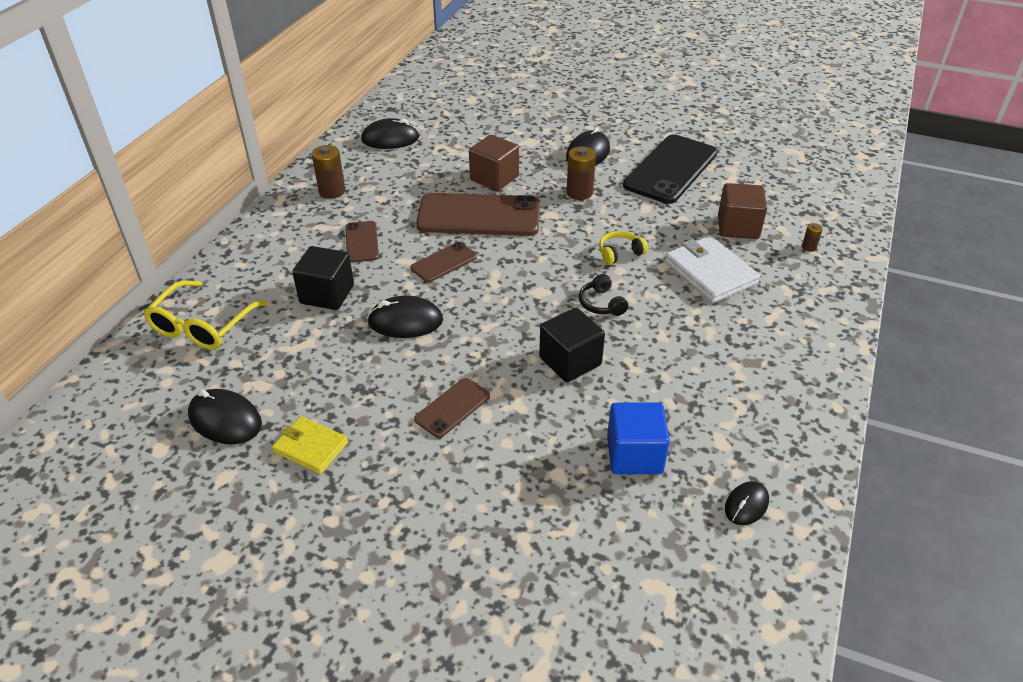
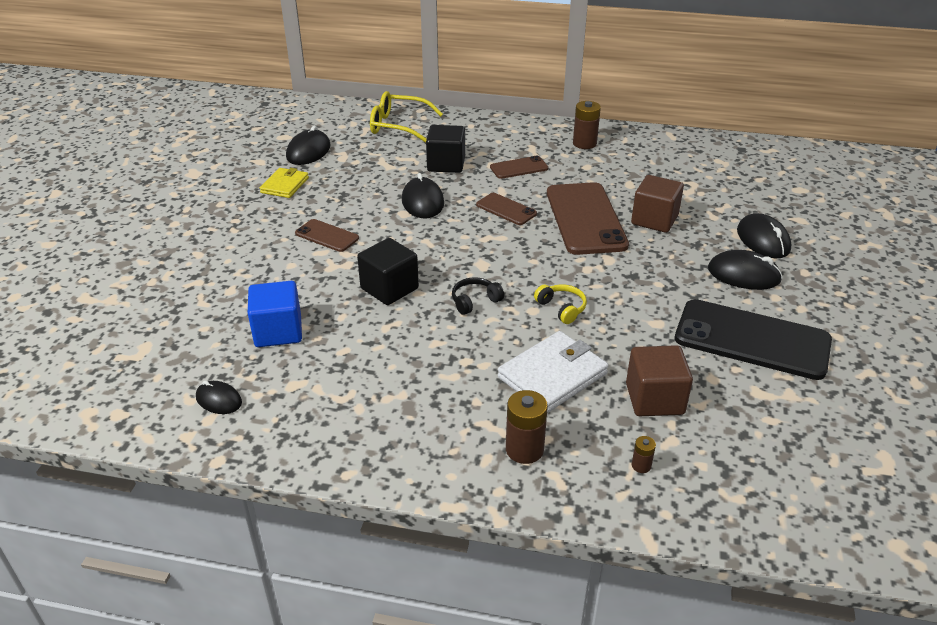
camera: 80 degrees right, 5 degrees down
(390, 139) = (686, 157): black mouse -> black mouse (763, 240)
(579, 192) = (660, 274): brown battery -> brown battery (524, 449)

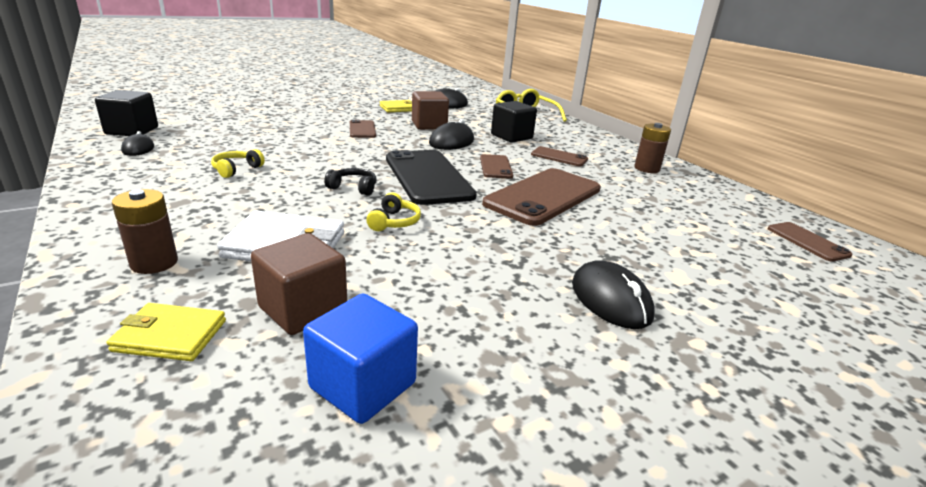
camera: 45 degrees right, 10 degrees down
(278, 331) = (233, 144): blue cube -> blue cube (363, 385)
(358, 351) = (236, 169): none -> yellow headphones
(389, 288) = (328, 159): black cube -> black cube (132, 131)
(641, 465) = (170, 335): brown battery -> yellow wallet
(654, 220) = (604, 225): brown cube -> brown cube (429, 125)
(745, 161) = (807, 242): none -> brown phone
(752, 340) = (496, 343): black phone -> black phone (427, 177)
(763, 240) = (698, 293): black mouse -> none

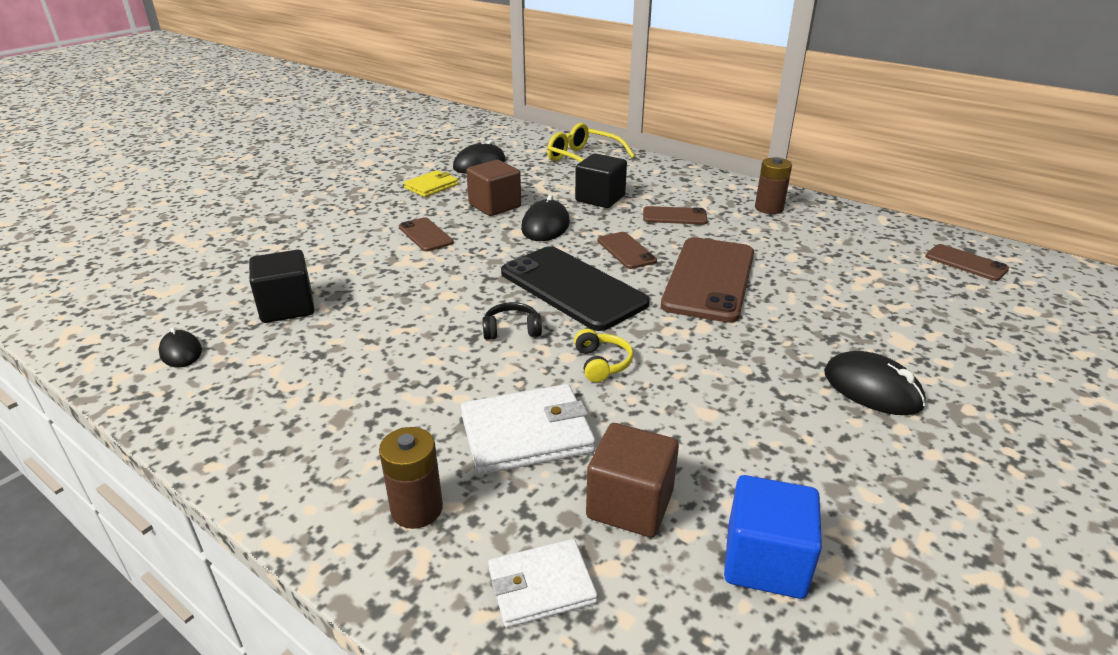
camera: 20 degrees left, 5 degrees up
(132, 131) = (131, 324): black cube -> black cube (287, 307)
(170, 335) = (541, 585): yellow wallet -> white wallet
(236, 169) = (348, 345): yellow headphones -> none

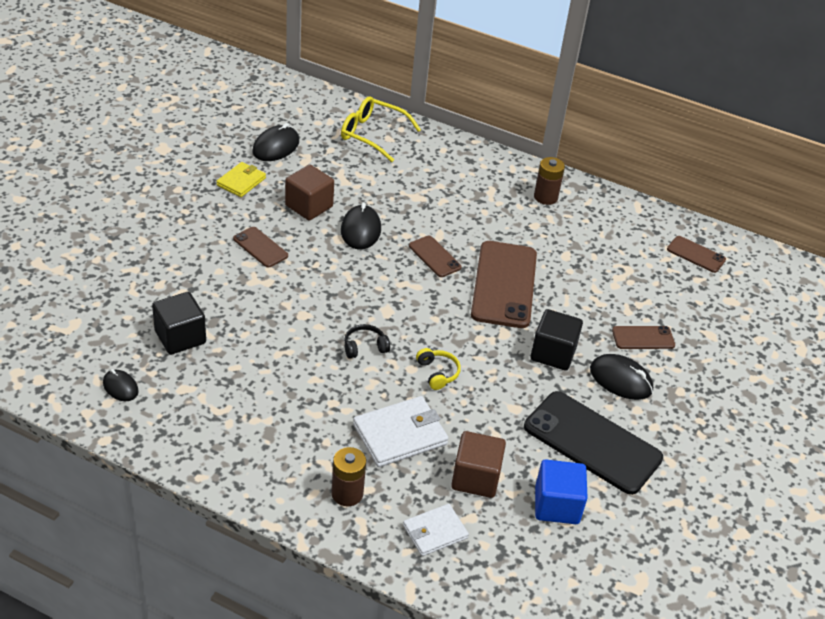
camera: 15 degrees left, 10 degrees up
(572, 288) = (400, 301): black phone -> black phone (592, 442)
(600, 198) = (400, 191): black cube -> black cube (553, 353)
(674, 216) = (468, 212): brown phone -> brown phone (643, 338)

